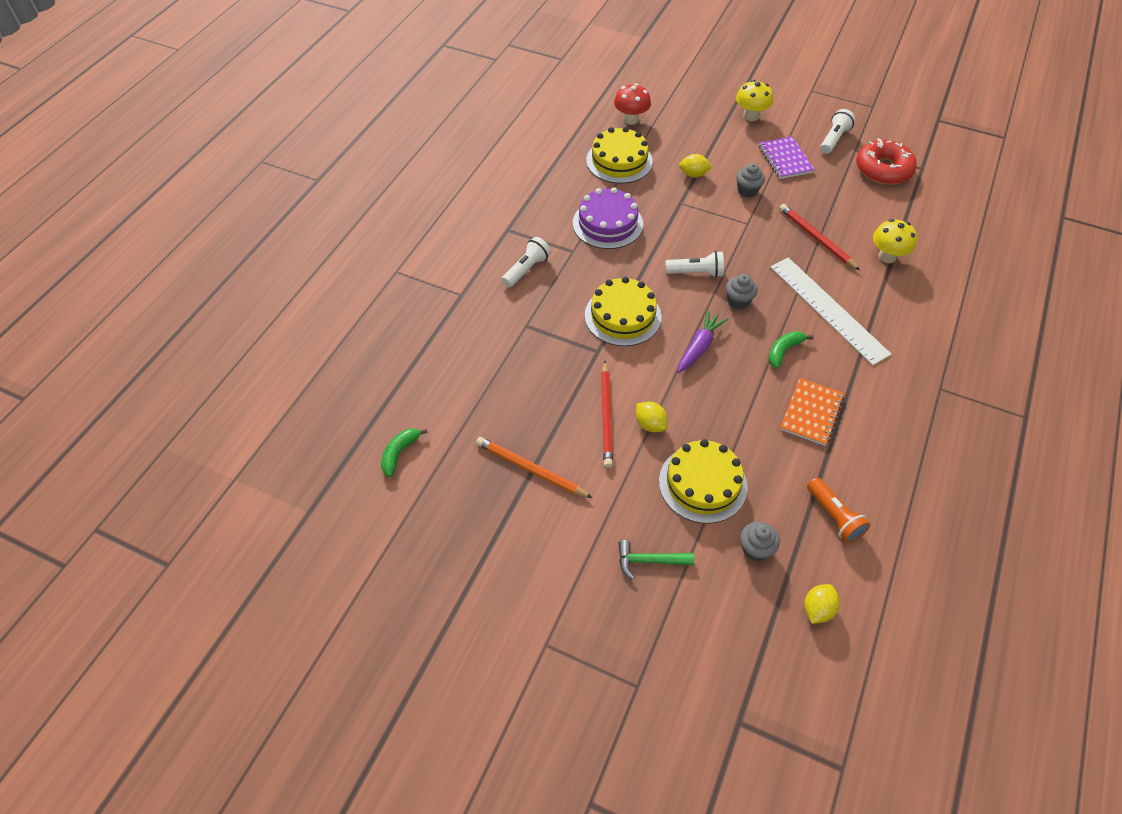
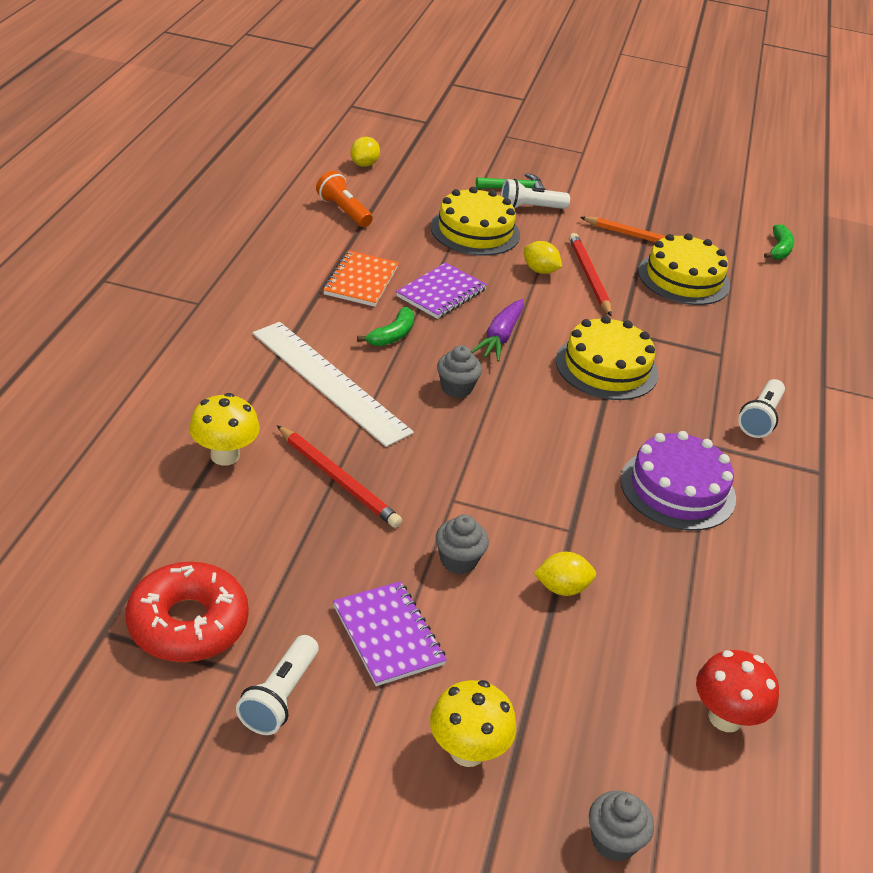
camera: 165 degrees right, 15 degrees down
(619, 161) = (707, 609): yellow cake -> yellow cake (683, 278)
(696, 273) = (522, 422): white flashlight -> white flashlight (530, 208)
(742, 397) = (441, 293): none -> purple notebook
(755, 549) = (419, 194): grey cupcake -> grey cupcake (613, 841)

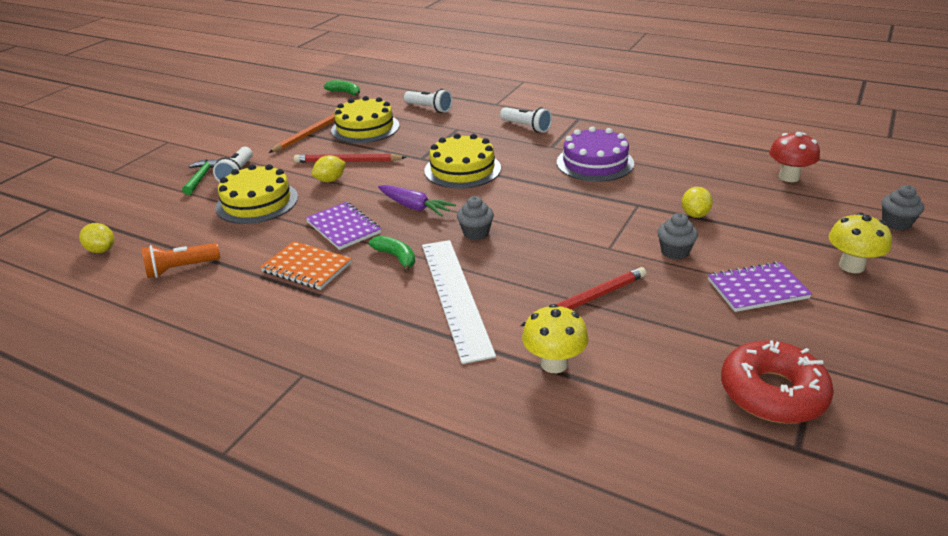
camera: 70 degrees left, 5 degrees down
(280, 697) = (835, 345): white flashlight -> white flashlight (429, 108)
(329, 382) = (455, 296): white ruler -> white ruler turned 75 degrees counterclockwise

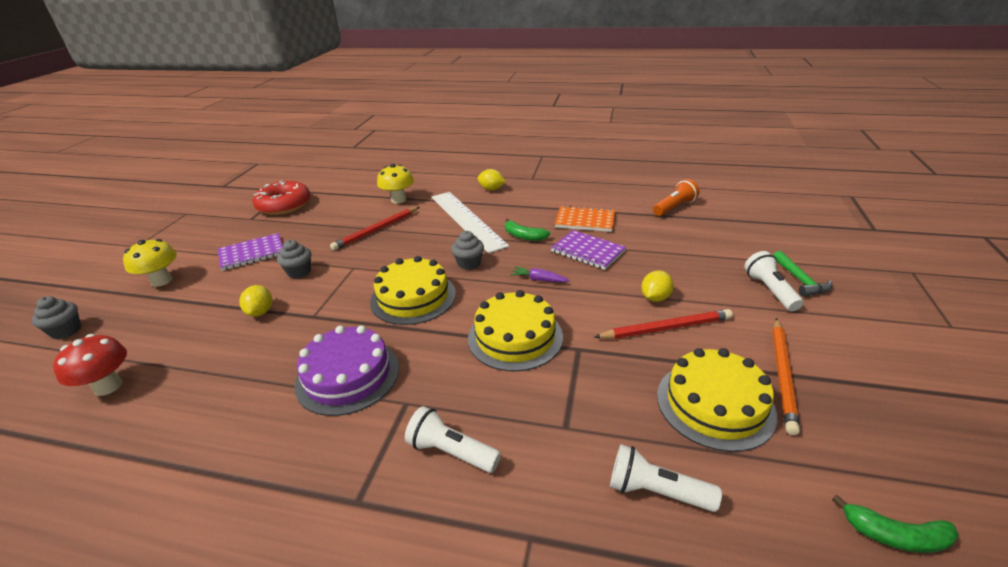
camera: 165 degrees right, 0 degrees up
(101, 250) = (755, 209): yellow lemon -> yellow lemon (491, 189)
(257, 202) = (696, 262): yellow cake -> yellow cake (413, 297)
(415, 207) = (539, 279): purple carrot -> purple carrot, size x0.65

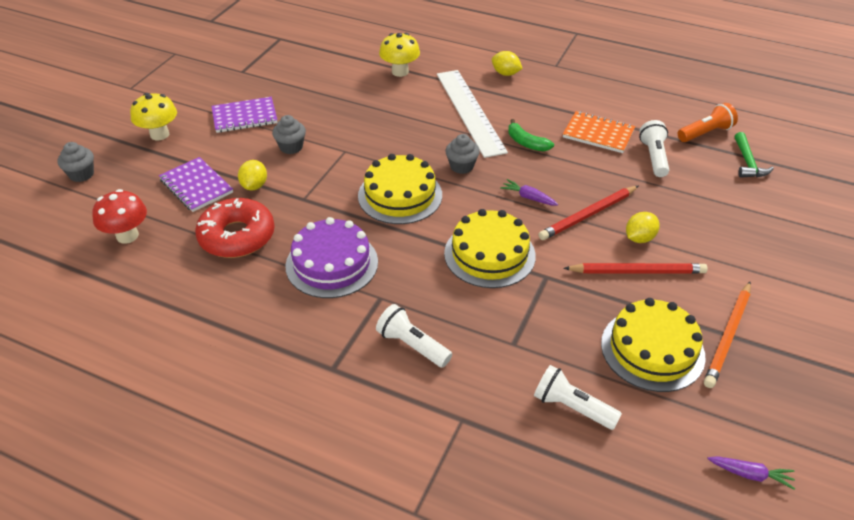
camera: 10 degrees right, 10 degrees up
(284, 205) = (276, 59): red donut -> red donut (237, 236)
(377, 230) = (372, 109): red pencil -> red pencil (588, 215)
(587, 251) = (588, 173): purple notebook -> purple notebook (196, 186)
(770, 290) = (761, 251): white flashlight -> white flashlight (654, 157)
(800, 280) = (799, 245): green hammer -> green hammer (748, 162)
(895, 535) = (750, 474): green banana -> purple carrot

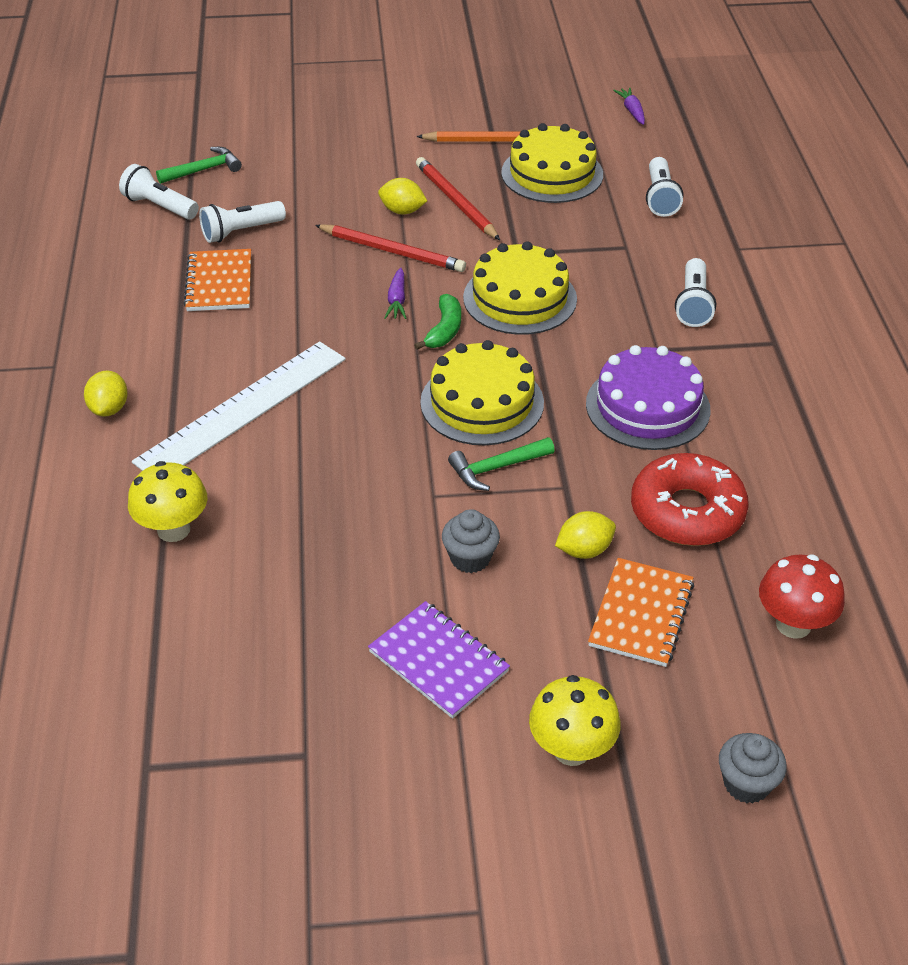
camera: 120 degrees left, 0 degrees up
(196, 186) = (641, 614): purple notebook -> orange notebook
(342, 179) = (496, 468): none -> green hammer
(461, 166) = (379, 372): grey cupcake -> none
(526, 143) = (283, 334): green banana -> green banana (444, 330)
(705, 133) = (160, 206): orange flashlight -> white flashlight

